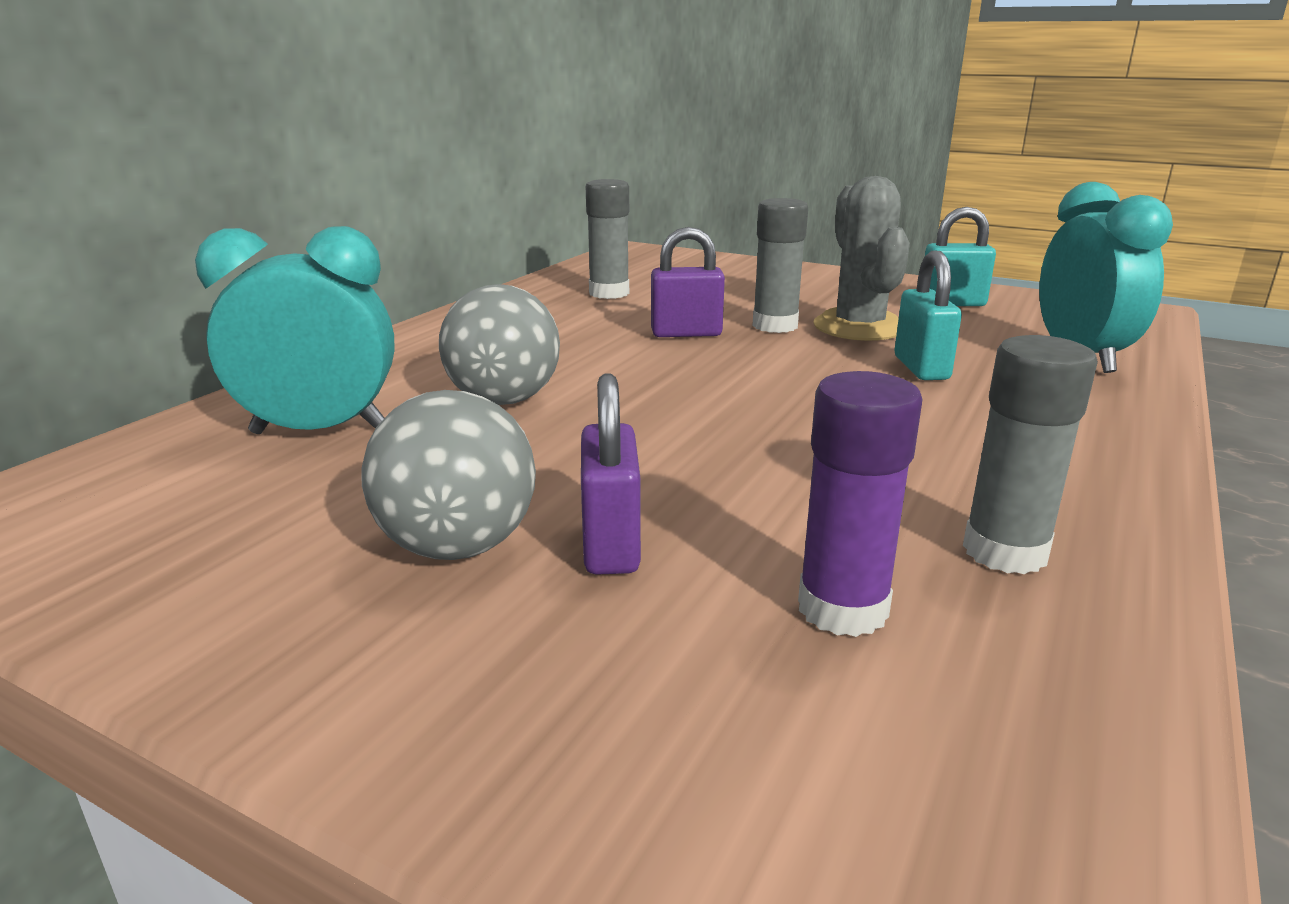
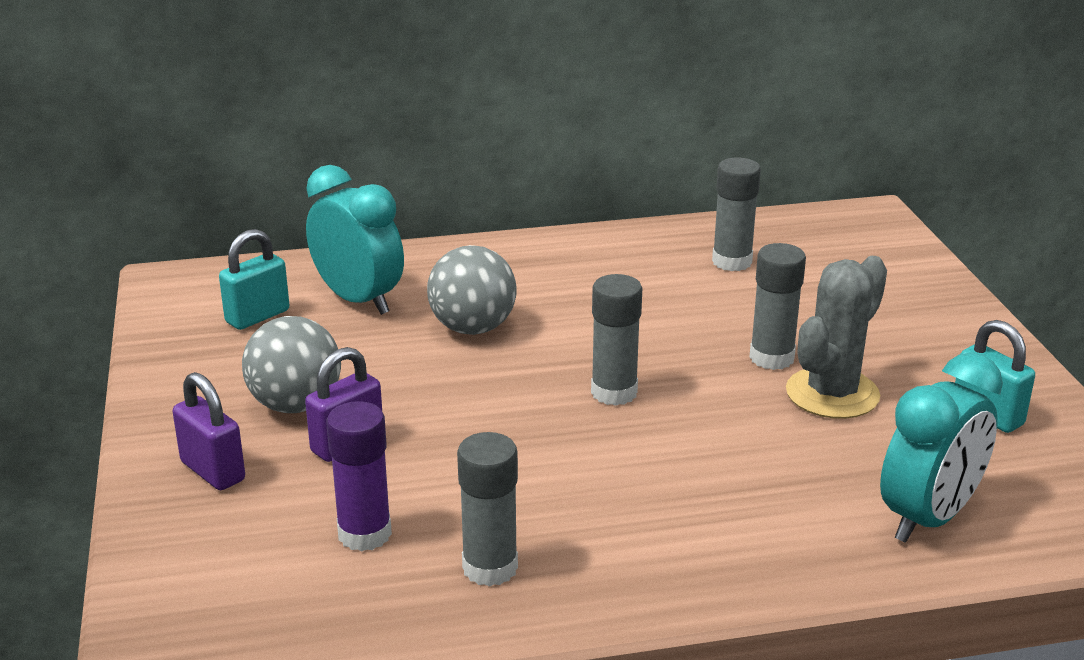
camera: 50 degrees right, 5 degrees up
(686, 333) = (691, 331): purple padlock -> purple padlock (213, 471)
(735, 386) = (614, 392): none -> grey glue stick
(921, 368) = (772, 452): turquoise padlock -> turquoise padlock (257, 316)

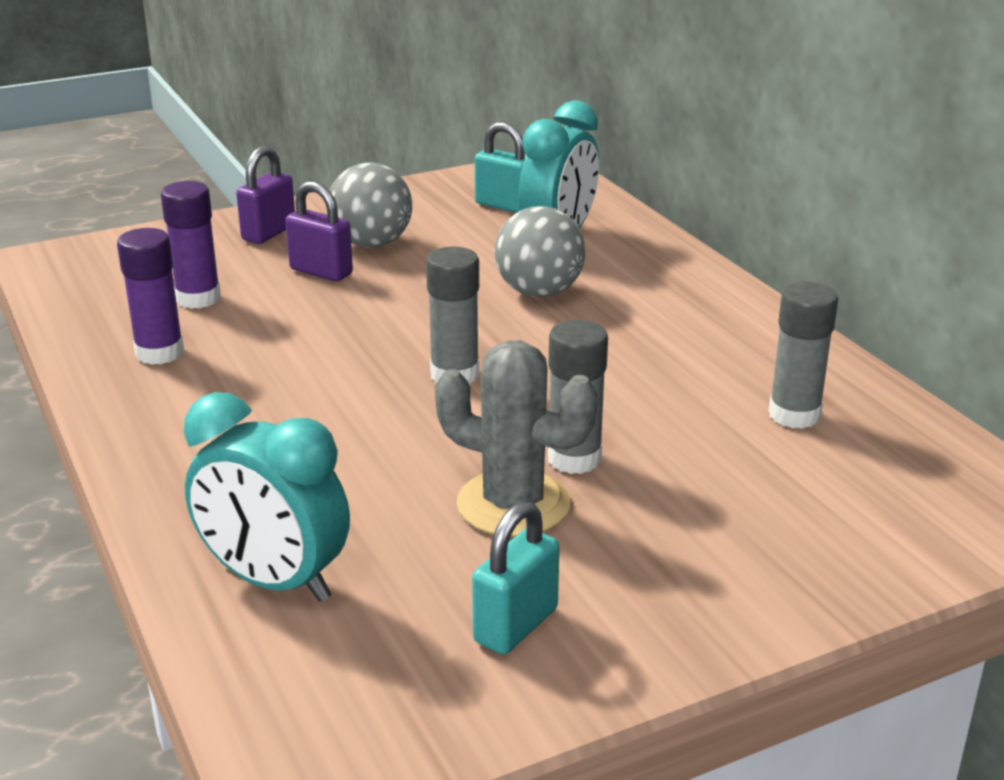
camera: 75 degrees right, 0 degrees up
(490, 568) = (159, 353): grey glue stick -> purple glue stick

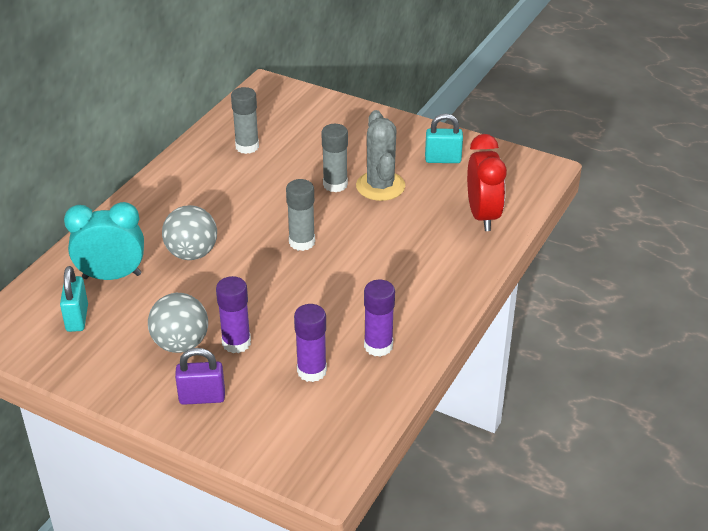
camera: 125 degrees left, 10 degrees up
(274, 581) = (483, 216): turquoise clock -> red clock
(321, 272) = (236, 343): purple padlock -> purple glue stick

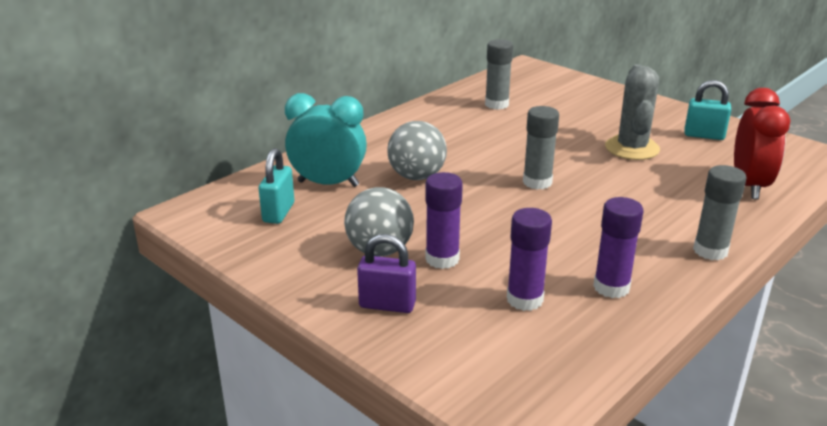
camera: 15 degrees right, 10 degrees down
(335, 185) = (582, 141): grey glue stick -> grey glue stick (710, 251)

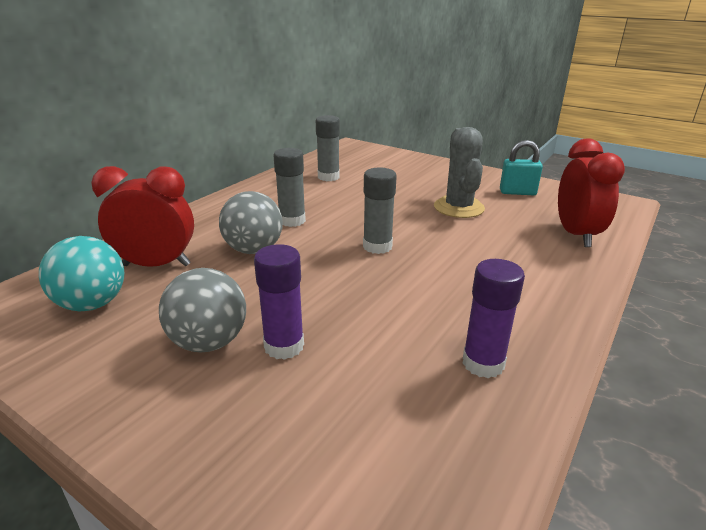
camera: 10 degrees left, 0 degrees up
(278, 212) = (92, 304): turquoise padlock -> turquoise ball
(328, 184) = (156, 265): turquoise clock -> red clock
(387, 305) = (214, 422): purple padlock -> none
(524, 299) = (387, 392): purple glue stick -> none
(710, 251) = (570, 306): grey glue stick -> grey glue stick (292, 221)

